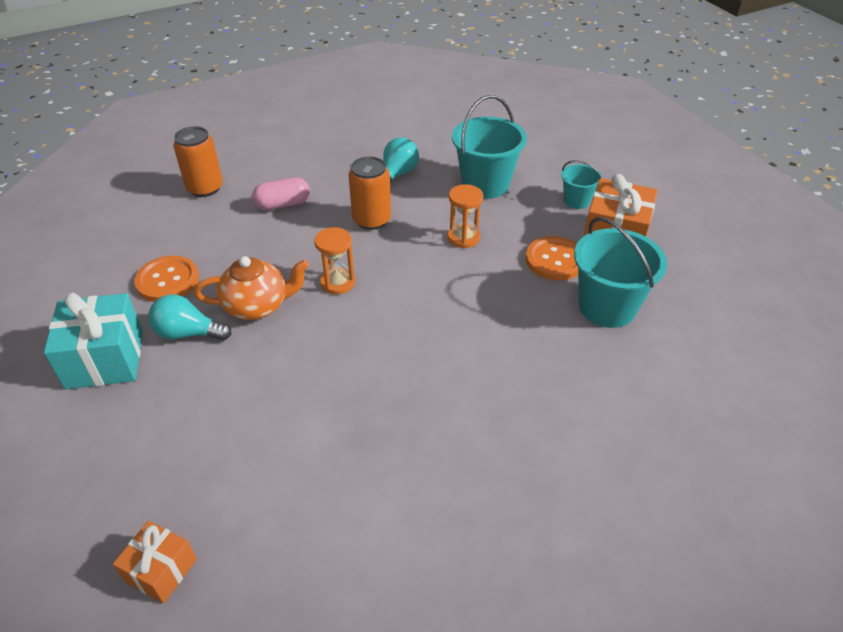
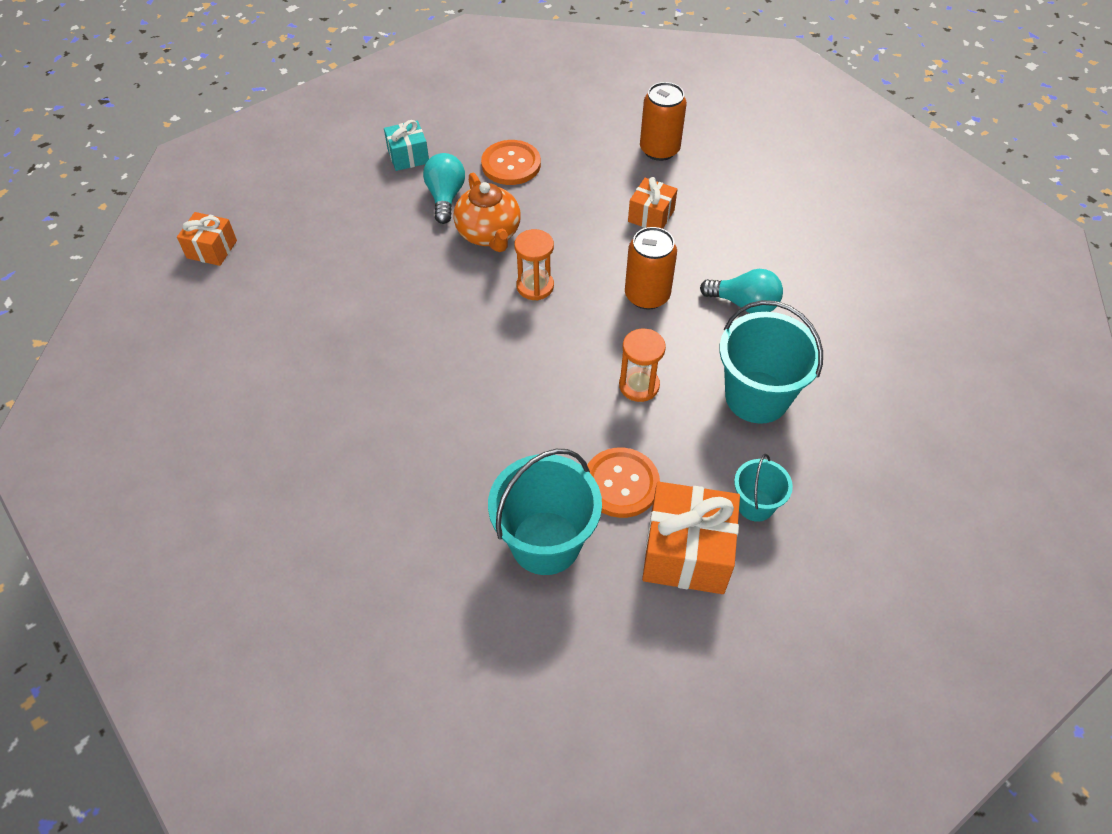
camera: 80 degrees right, 10 degrees up
(105, 359) = (408, 156): turquoise gift -> turquoise gift, size x0.58
(283, 204) = (651, 216): pink capsule -> orange gift

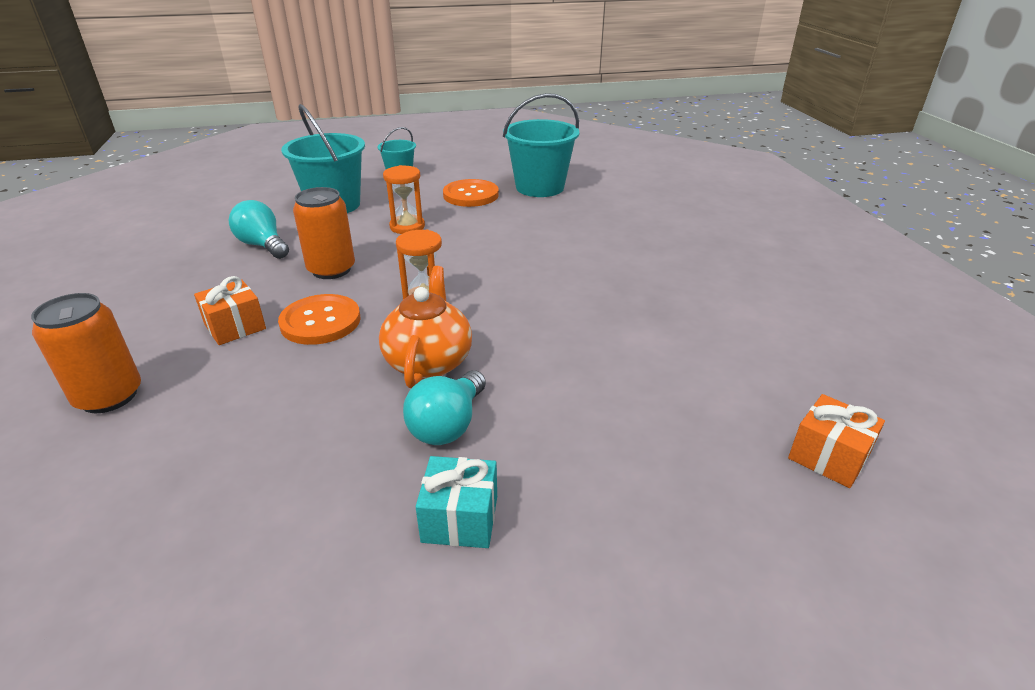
camera: 155 degrees left, 20 degrees down
(511, 164) = (316, 444): orange button -> orange button (320, 321)
(686, 552) = (459, 170): orange gift -> none

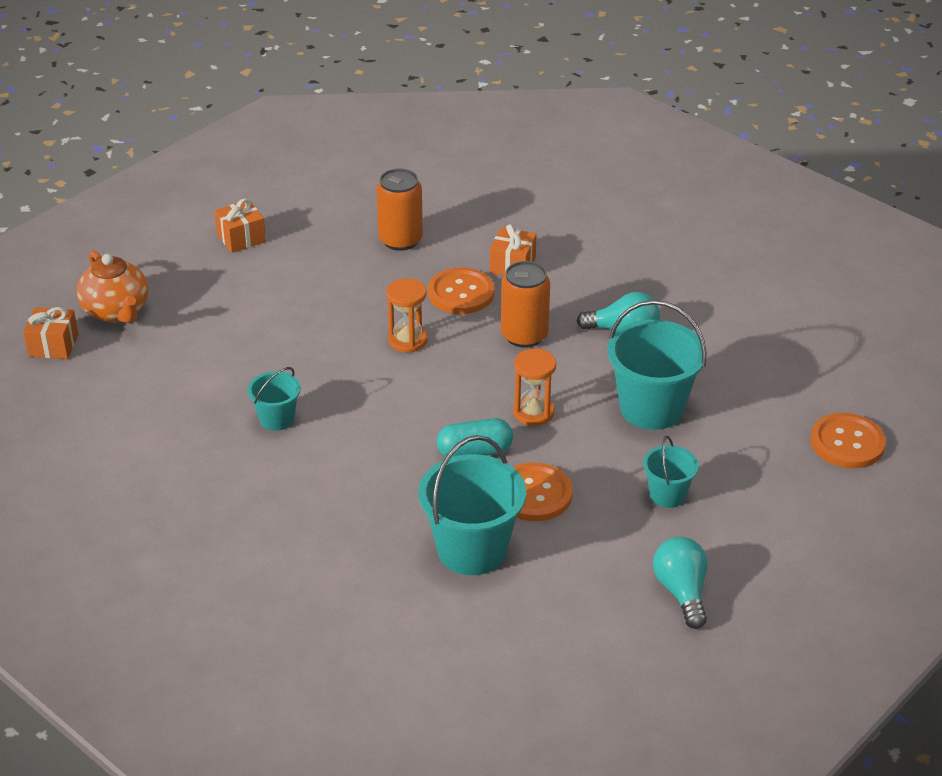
camera: 145 degrees right, 5 degrees up
(109, 396) = (508, 204): orange can -> orange can (400, 240)
(272, 163) = (847, 443): none -> orange button
(429, 362) = (347, 299): orange teapot -> orange teapot (116, 311)
(448, 425) = (292, 271): turquoise light bulb -> turquoise light bulb (681, 592)
(460, 518) = (241, 238): turquoise gift -> orange gift
(477, 221) = (475, 452): none -> turquoise capsule
(602, 287) = (277, 419): none -> turquoise bucket

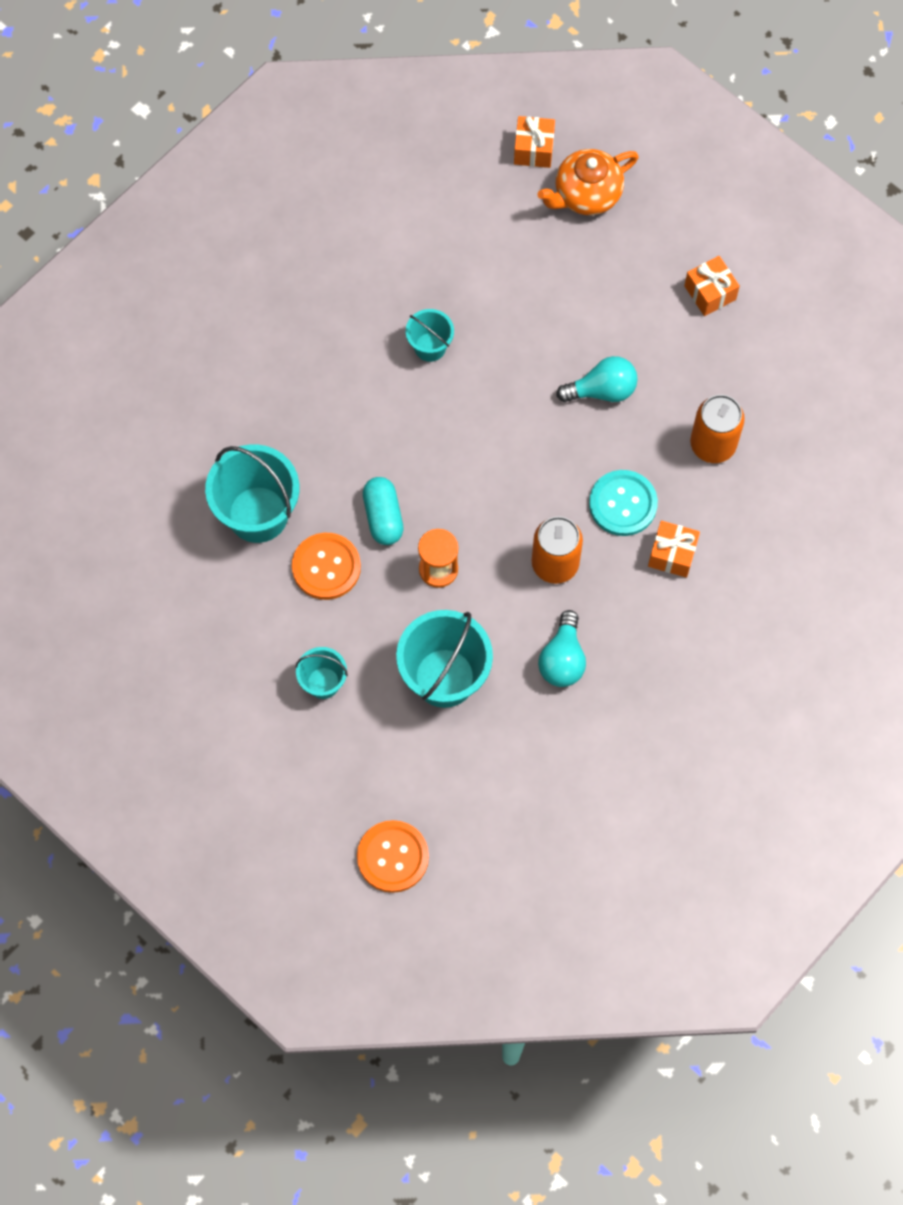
camera: 90 degrees right, 30 degrees up
(407, 340) = (545, 455): orange hourglass -> none
(461, 293) = (623, 504): orange button -> turquoise button
(681, 592) = (202, 685): turquoise light bulb -> turquoise light bulb (602, 390)

